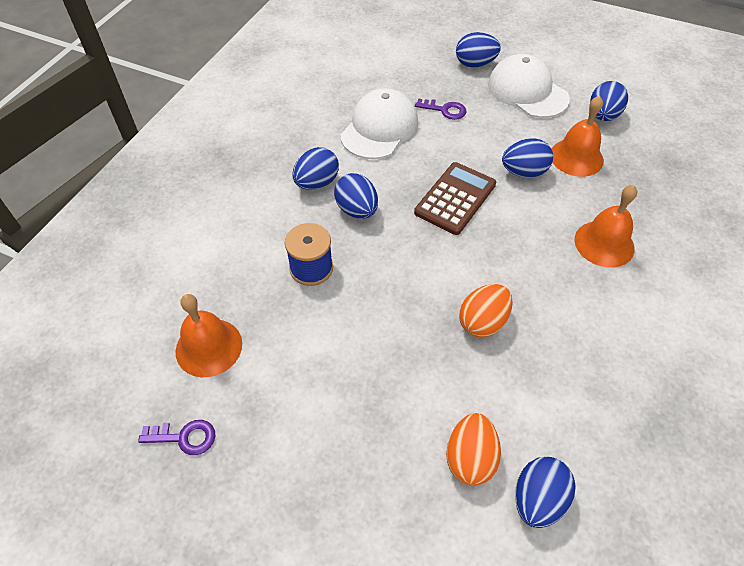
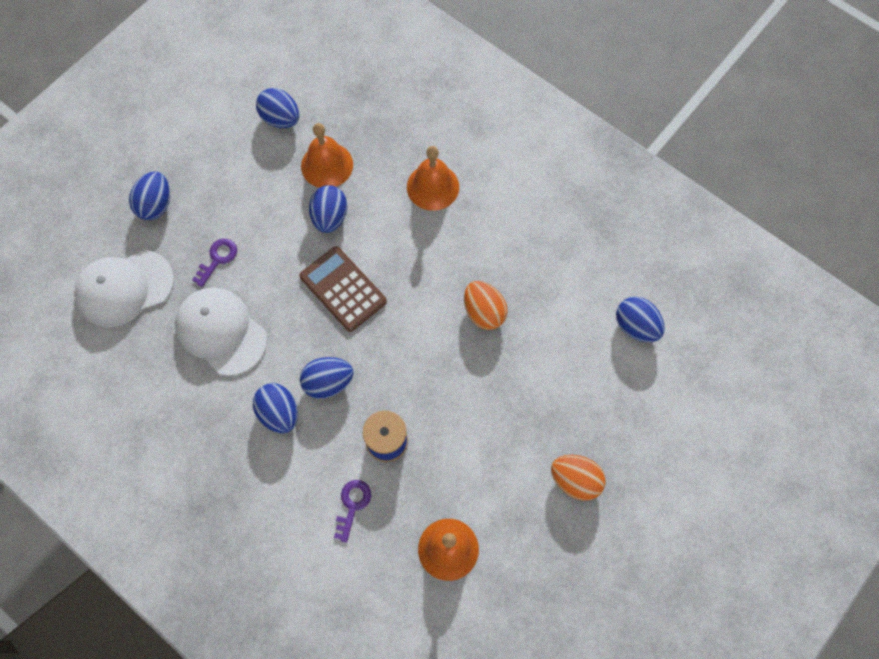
camera: 75 degrees left, 15 degrees up
(184, 437) = (530, 579): purple key -> purple key (352, 505)
(470, 458) = (597, 362): orange egg -> orange egg (575, 480)
(527, 91) = (219, 171): white cap -> white cap (124, 288)

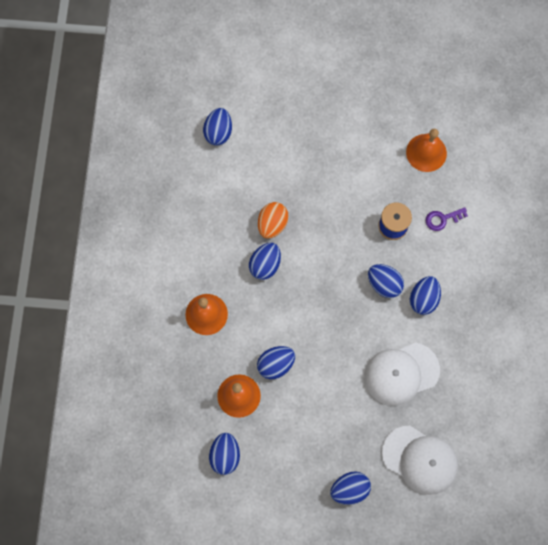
camera: 125 degrees left, 5 degrees up
(217, 259) = (356, 415): purple key -> none
(221, 331) = (401, 373): white cap -> white cap turned 60 degrees clockwise
(343, 289) = (319, 319): brown calculator -> none
(443, 275) = (265, 265): none -> blue egg
(575, 480) = (338, 111): orange egg -> none

